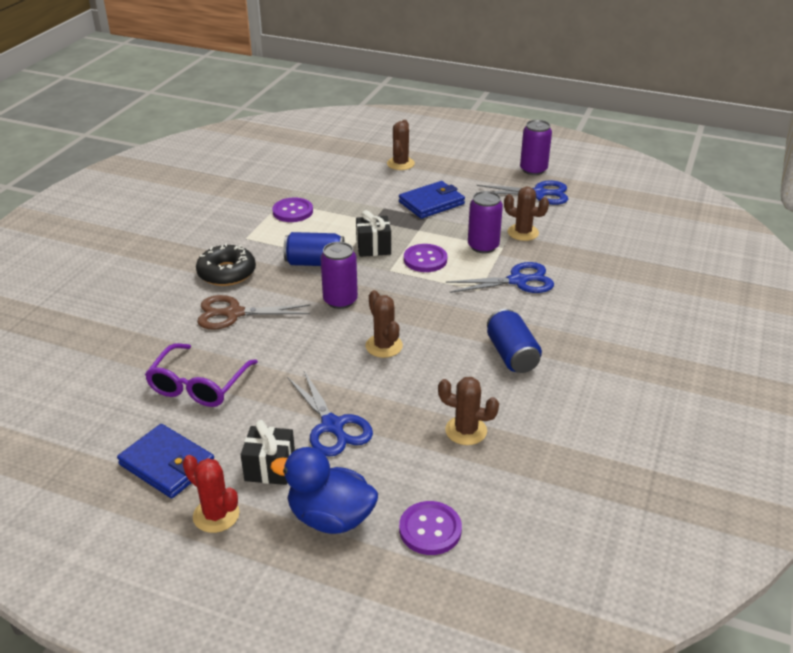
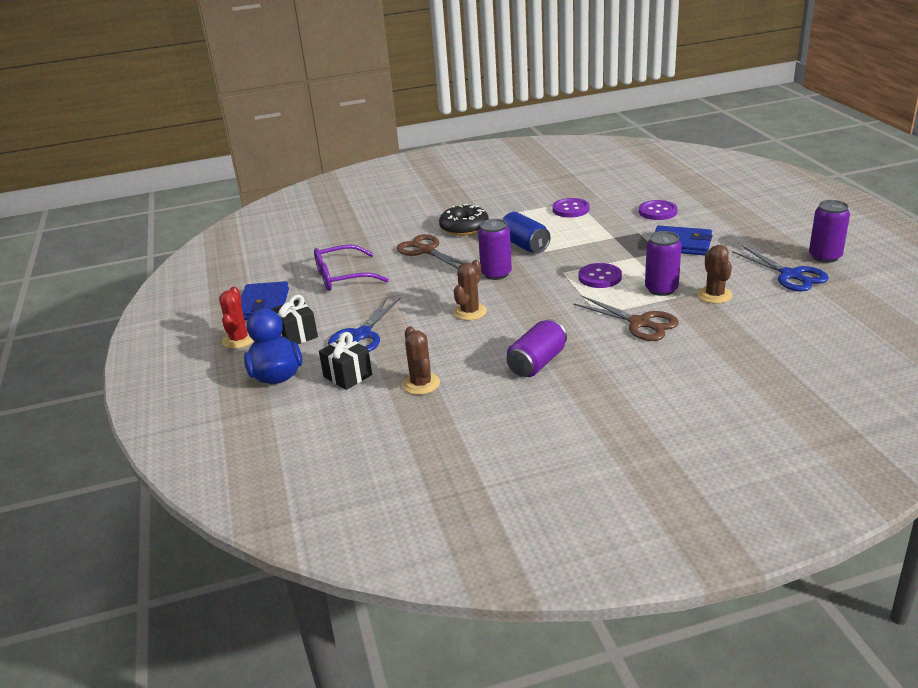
camera: 55 degrees right, 5 degrees down
(373, 247) = (579, 254): black gift -> black gift (347, 376)
(400, 164) = (712, 209): brown cactus -> none
(430, 529) = (304, 415): purple button -> purple button (657, 212)
(512, 355) = (537, 363): blue can -> purple can
(517, 281) = (639, 323): blue scissors -> brown scissors

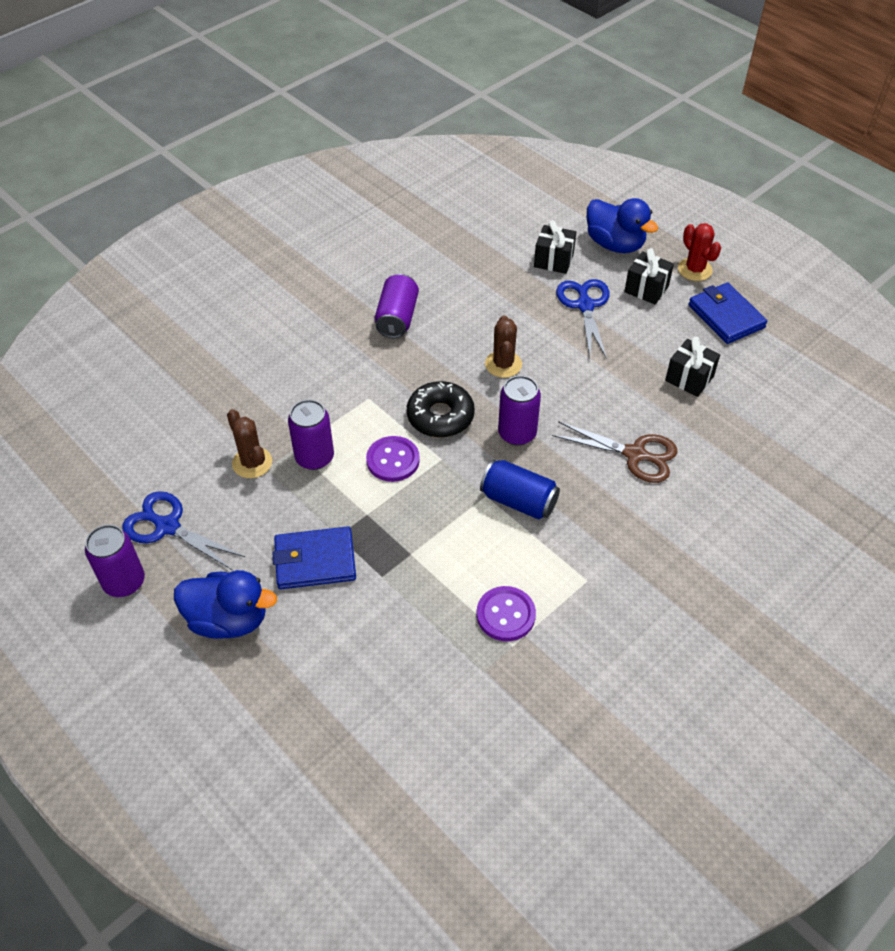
camera: 150 degrees right, 20 degrees up
(341, 277) = (689, 378): purple glasses -> black gift
(421, 384) = (483, 270): brown cactus -> none
(464, 227) = (627, 521): black donut -> black donut (440, 416)
(639, 323) = (321, 395): brown scissors -> none
(657, 212) = (372, 644): purple button -> none
(748, 232) = (228, 619): none -> blue duck

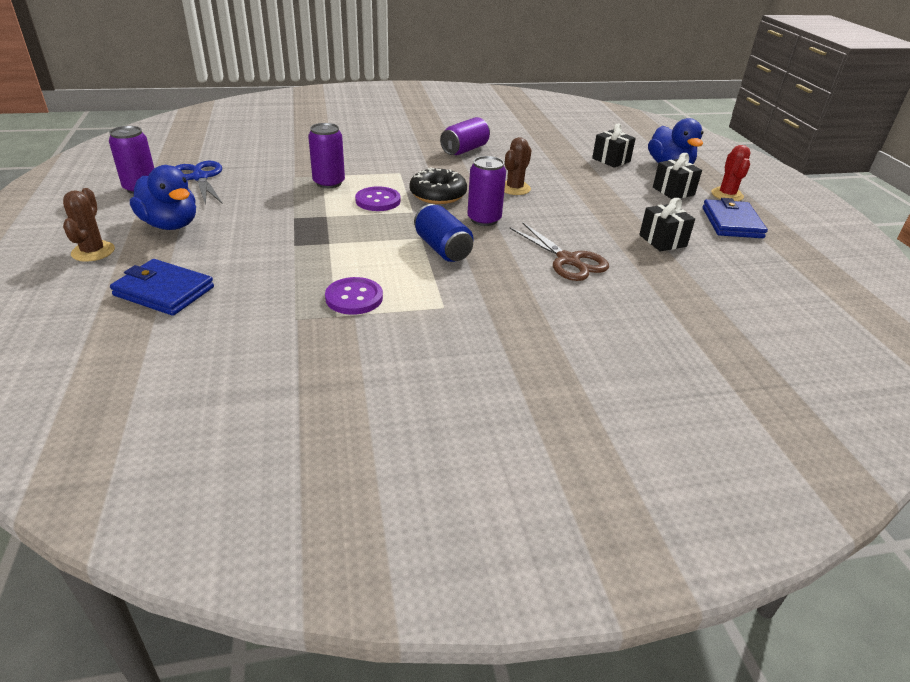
camera: 30 degrees right, 15 degrees down
(252, 463) = (288, 172): brown cactus -> brown cactus (93, 251)
(315, 561) = (262, 222): blue wallet -> blue wallet (164, 291)
(585, 306) = (612, 184): blue scissors -> none

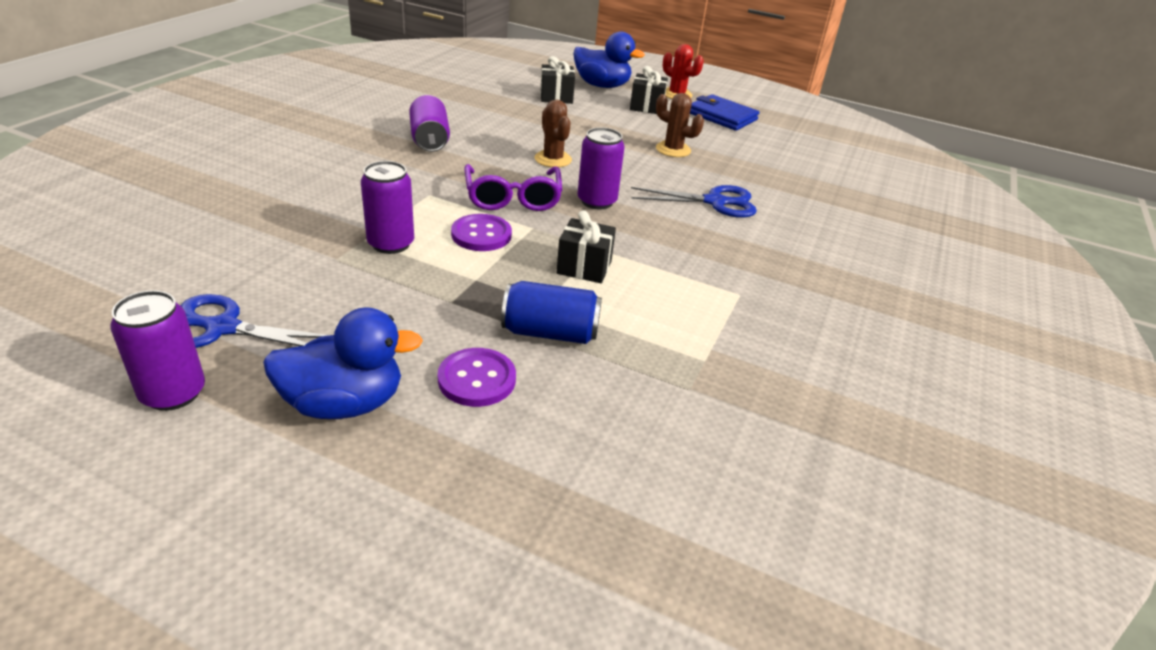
camera: 55 degrees left, 0 degrees up
(93, 251) = (338, 507): brown cactus -> brown cactus (673, 150)
(164, 291) = (535, 469): blue wallet -> none
(354, 298) = (679, 335): purple button -> purple button (477, 379)
(438, 194) = (513, 198): black donut -> purple glasses
(442, 249) = (631, 247): blue can -> blue can (550, 333)
(568, 260) = (715, 202): brown scissors -> blue scissors
(662, 241) = (722, 152): black gift -> black gift (584, 267)

